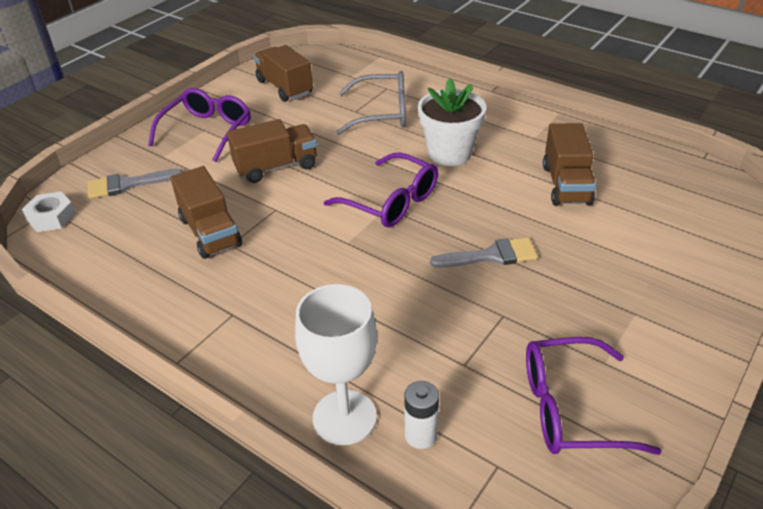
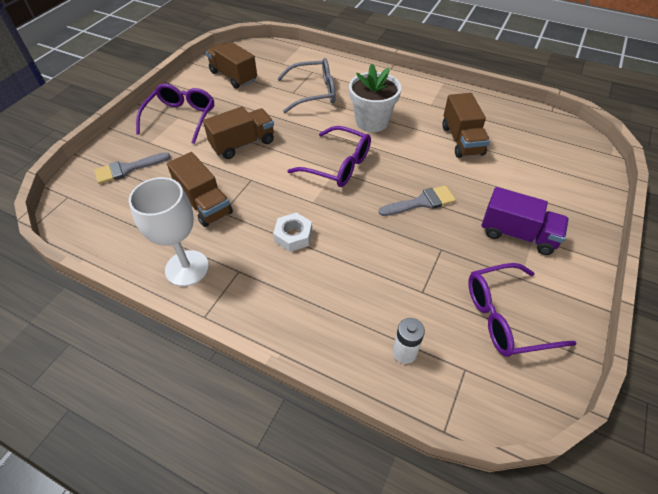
camera: 10 degrees left, 10 degrees up
(51, 217) = (71, 203): white nut -> white nut (293, 236)
(344, 417) = (345, 346): white goblet -> white goblet (187, 268)
(614, 307) = (517, 234): none -> purple truck

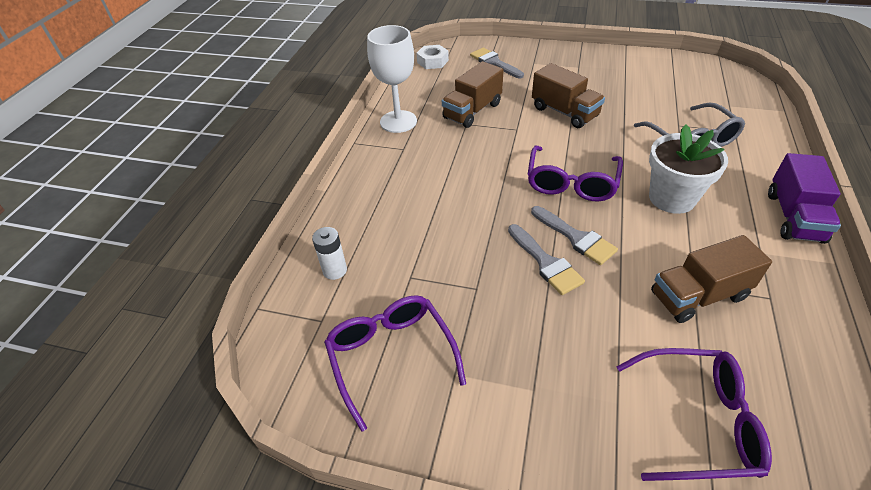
camera: 80 degrees right, 5 degrees down
(181, 118) = (578, 68): purple glasses -> purple glasses (698, 421)
(233, 76) = (671, 79): brown truck -> none
(293, 236) = (454, 171): white nut -> white nut (432, 61)
(399, 179) = (576, 238): none -> grey brush
(517, 234) = (531, 370): purple truck -> purple truck (794, 217)

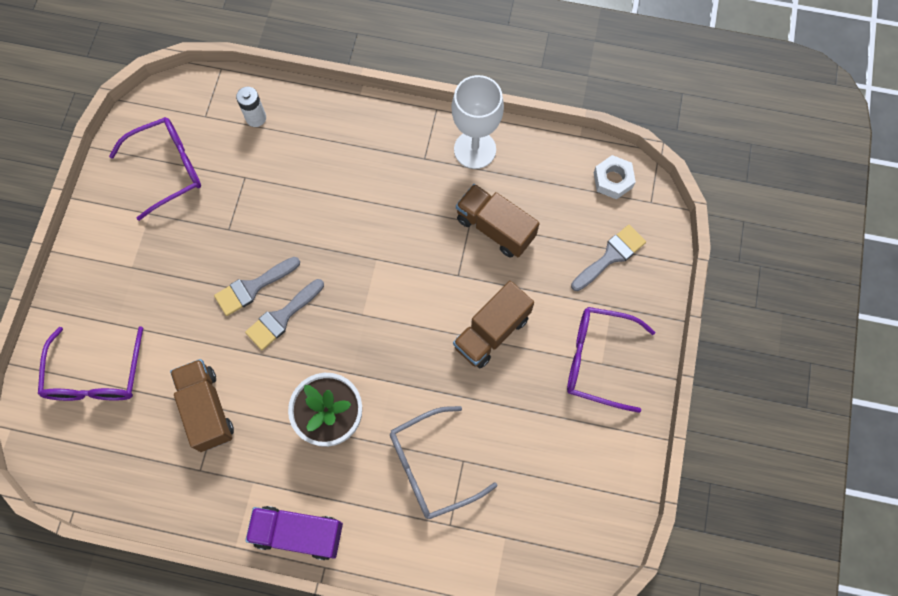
camera: 85 degrees right, 25 degrees up
(571, 183) = (360, 323): purple glasses -> purple glasses (597, 360)

